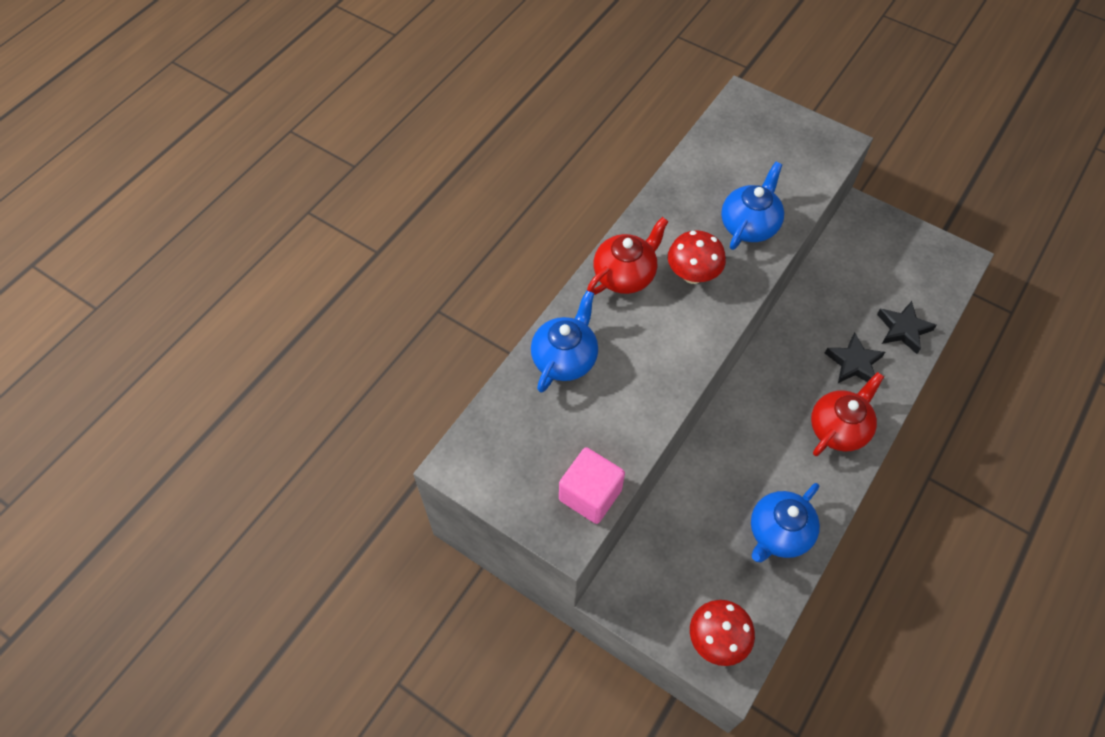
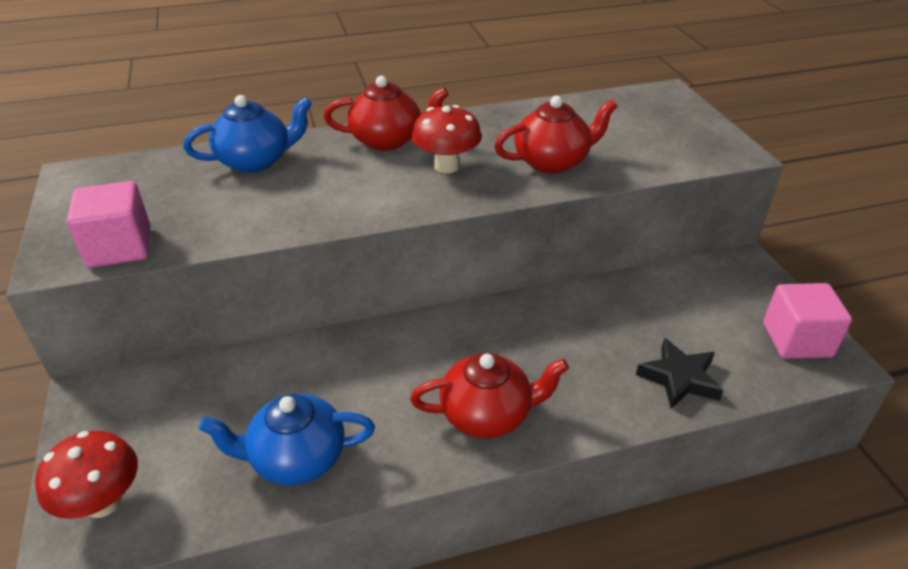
camera: 40 degrees right, 20 degrees down
(749, 225) = (552, 162): blue teapot -> red teapot
(853, 363) = (579, 372): black star -> none
(933, 257) = (796, 340): none -> pink cube

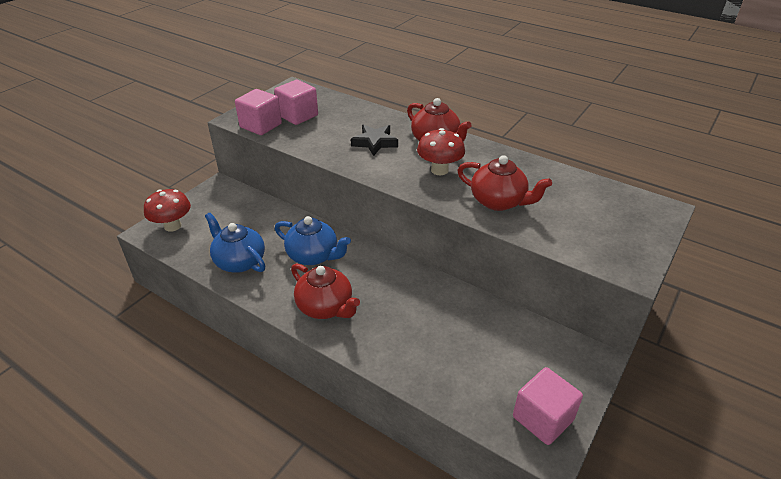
camera: 50 degrees right, 0 degrees up
(155, 205) = (298, 115): none -> pink cube
(255, 161) = (363, 118): blue teapot -> blue teapot (313, 256)
(679, 378) = (437, 372): black star -> black star (375, 142)

